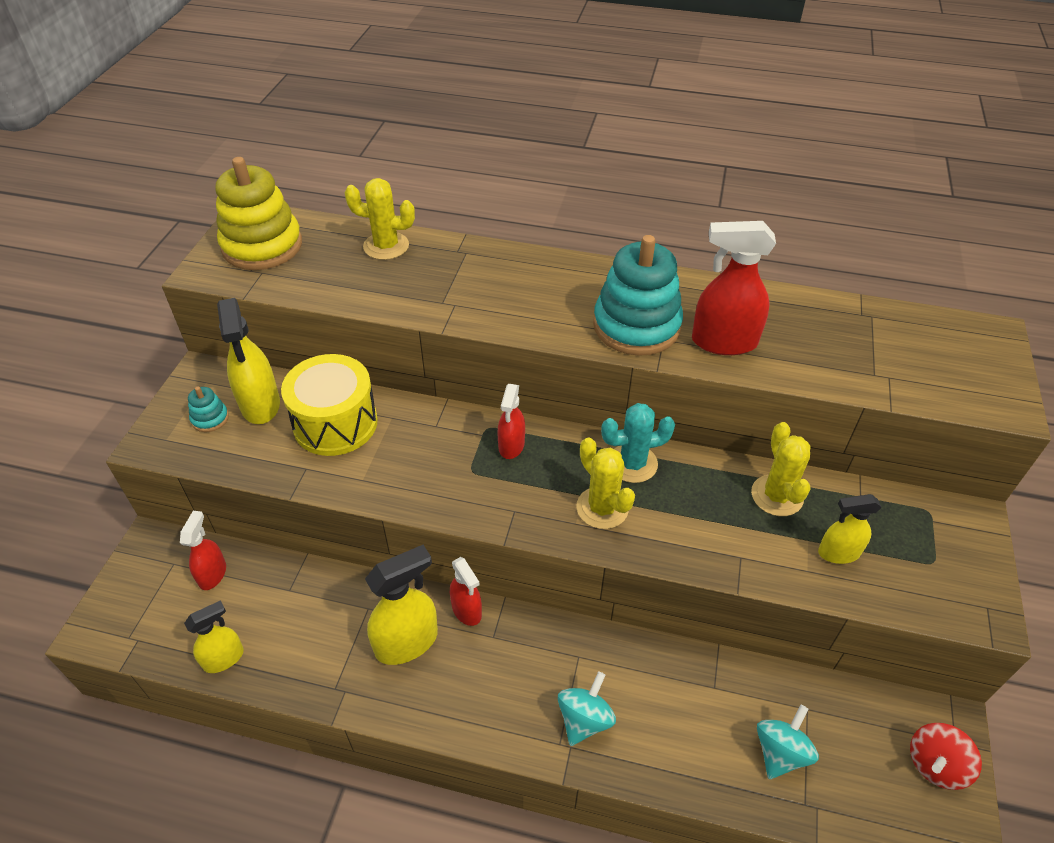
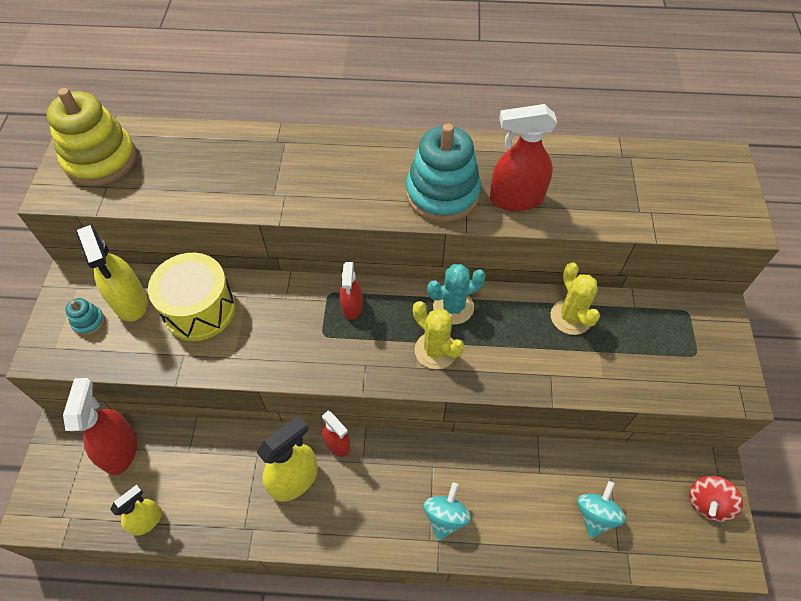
camera: 10 degrees left, 10 degrees up
(212, 574) = (120, 449): red spray bottle -> red spray bottle, size x1.63
(386, 246) = (213, 145): yellow cactus -> none
(838, 553) = (624, 358): yellow spray bottle -> none

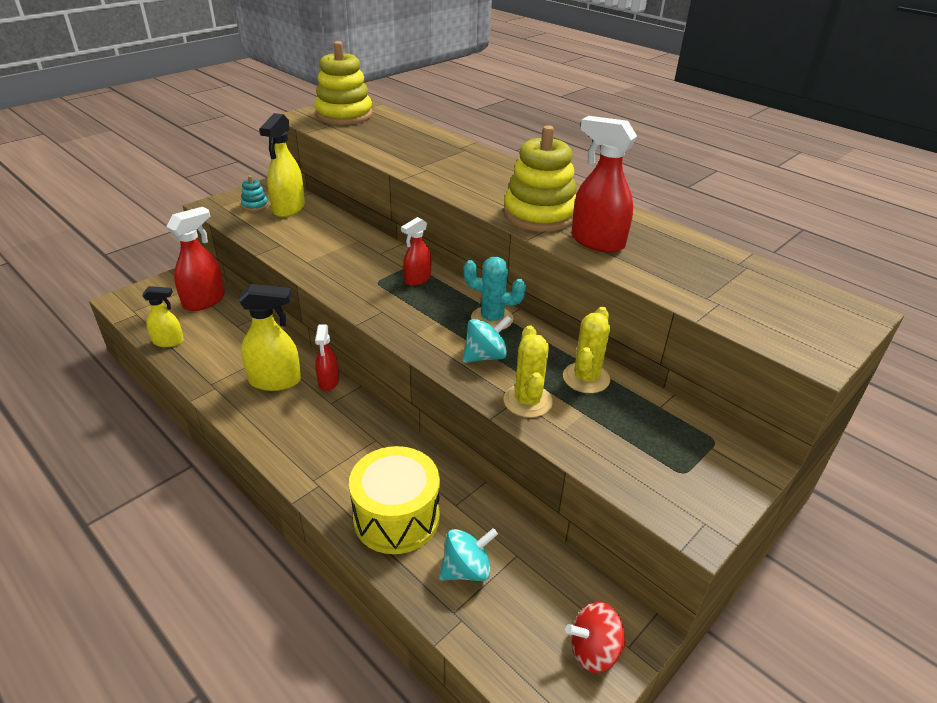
camera: 40 degrees right, 20 degrees down
(199, 309) = (321, 231): yellow drum -> yellow drum (396, 517)
(435, 350) = (443, 333): yellow cactus -> yellow cactus (527, 401)
(442, 194) = (539, 214): turquoise stacking toy -> yellow stacking toy
(445, 517) = (343, 475): turquoise spinning top -> turquoise spinning top (485, 356)

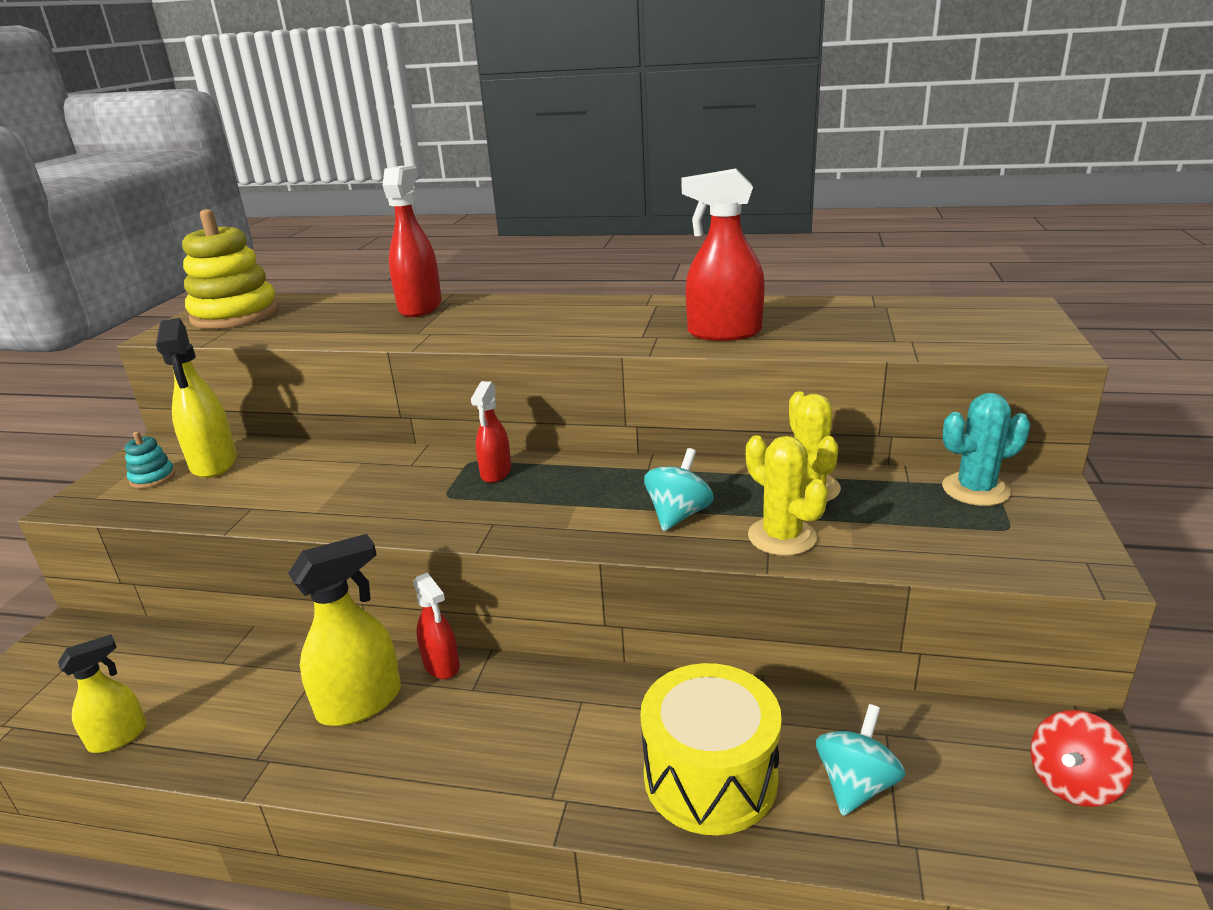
camera: 30 degrees left, 10 degrees down
(204, 301) = (131, 654): red spray bottle -> red spray bottle (420, 307)
(492, 319) = (636, 476): turquoise cactus -> turquoise cactus (975, 490)
(539, 214) = (627, 330): yellow stacking toy -> none

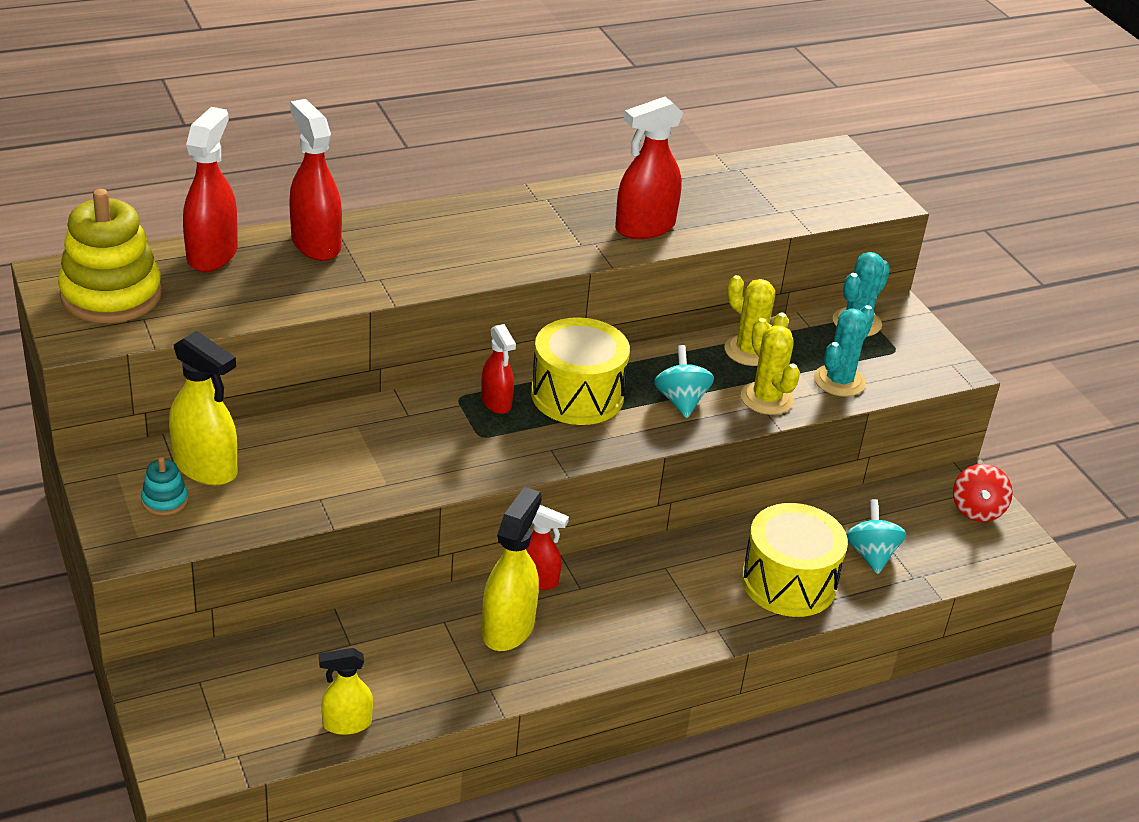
camera: 40 degrees left, 10 degrees up
(118, 737) = (346, 723): yellow spray bottle -> yellow spray bottle turned 120 degrees counterclockwise
(340, 303) = (212, 254): none -> red spray bottle
(577, 484) = (577, 395): none -> yellow drum
(782, 537) = (766, 399): yellow cactus -> yellow cactus turned 45 degrees clockwise
(897, 541) = (839, 381): none -> turquoise cactus

